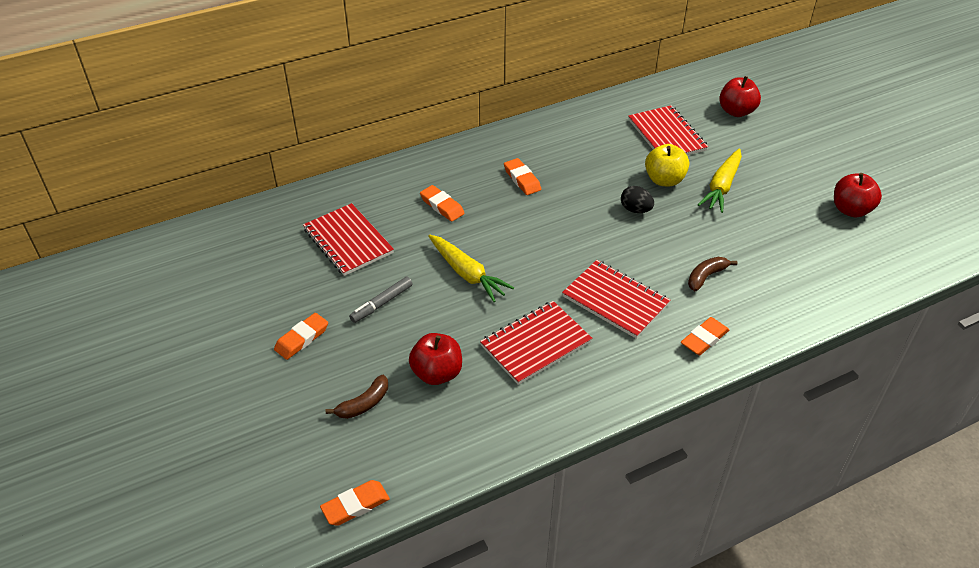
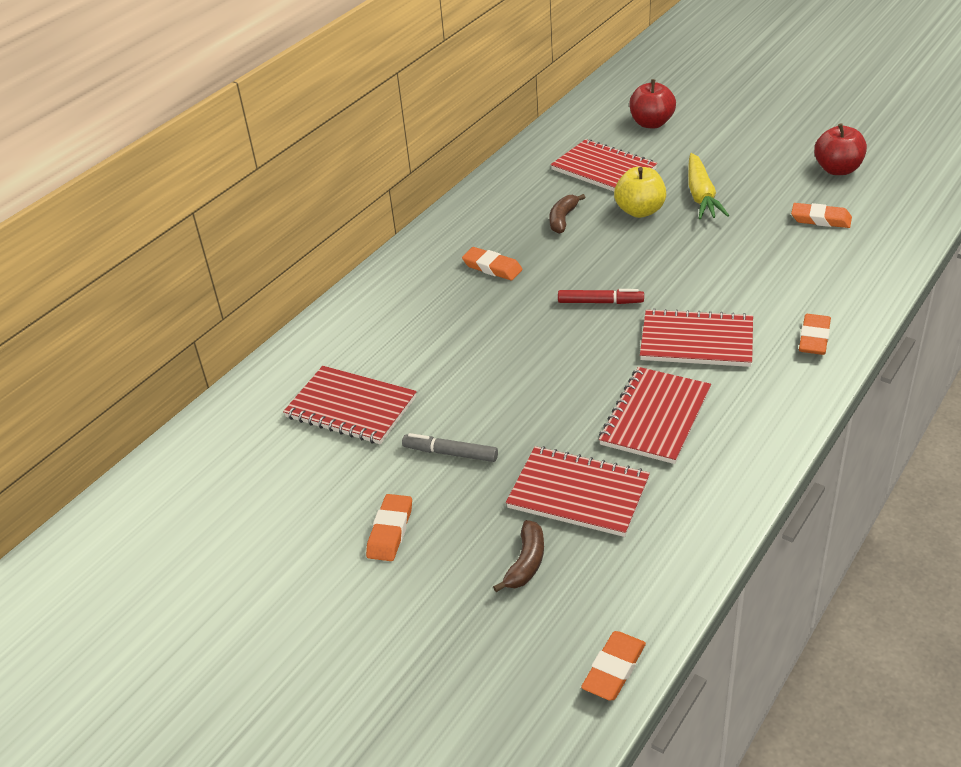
camera: 25 degrees left, 5 degrees down
(381, 303) = (450, 453): grey marker -> grey marker turned 90 degrees clockwise
(437, 373) = (578, 494): red apple -> red notebook
(442, 206) = (427, 328): orange eraser -> orange eraser (820, 219)
(467, 273) = (518, 382): yellow carrot -> none
(573, 239) = (600, 302): none -> red marker
(635, 210) = (637, 249): black egg -> none
(706, 276) = (762, 282): brown banana -> brown banana (562, 219)

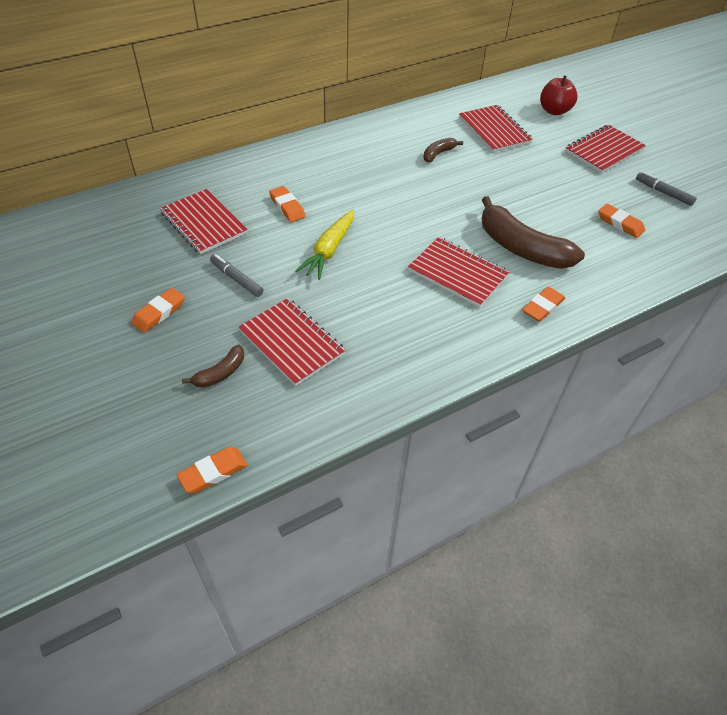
camera: 20 degrees right, 10 degrees up
(492, 267) = (365, 168): orange eraser -> orange eraser (287, 207)
(600, 302) = (415, 220): red marker -> none
(640, 211) = (495, 168): yellow apple -> none
(655, 417) = (385, 314): red notebook -> red notebook (604, 151)
(701, 195) = (547, 173): yellow carrot -> yellow carrot (329, 250)
(741, 286) = (521, 248): none -> brown banana
(837, 169) = (663, 192): red apple -> grey marker

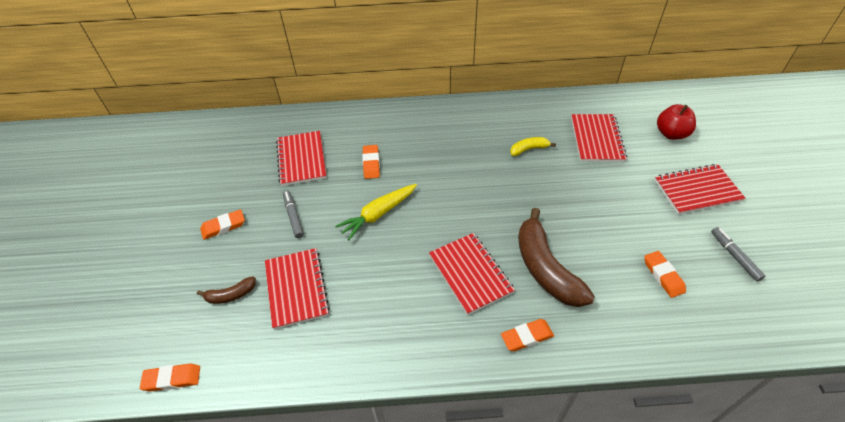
camera: 30 degrees right, 0 degrees up
(438, 154) = (529, 149): brown banana -> yellow banana

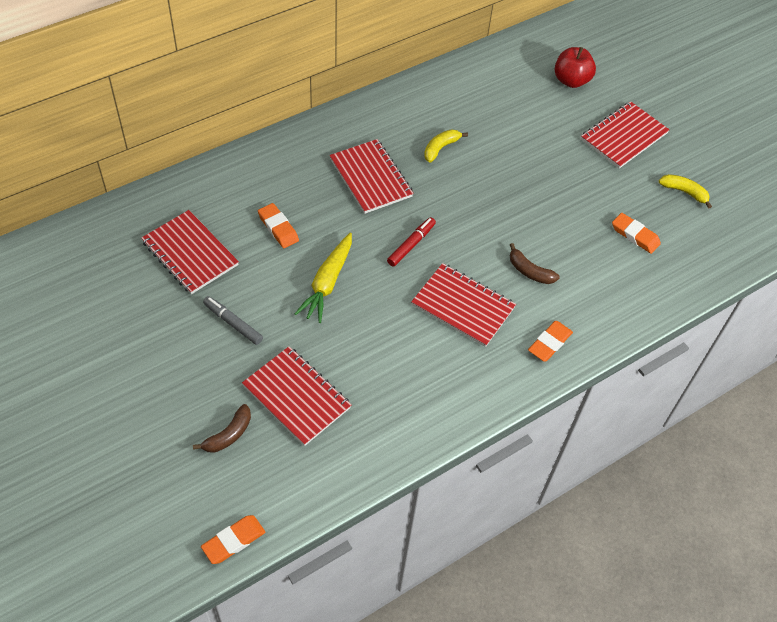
camera: 35 degrees left, 5 degrees up
(223, 226) = (157, 368): orange eraser -> none
(460, 210) = (411, 245): none -> red marker
(545, 268) = (529, 271): brown banana -> brown banana, size x0.48
(597, 139) = (503, 112): red notebook -> red notebook (370, 178)
(734, 256) = (684, 192): grey marker -> yellow banana

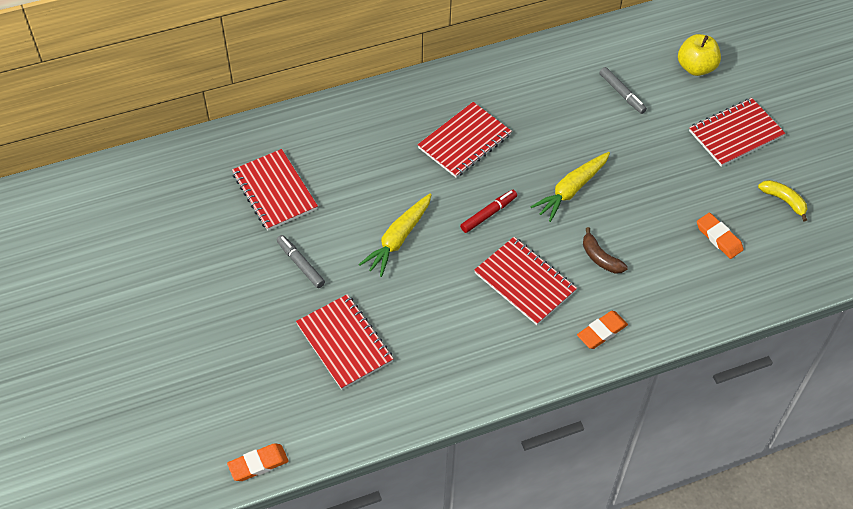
camera: 15 degrees right, 0 degrees up
(228, 435) = (274, 367): brown banana -> none
(278, 228) = (363, 179): orange eraser -> none
(370, 178) = (464, 141): red notebook -> red notebook turned 60 degrees clockwise
(440, 148) = (542, 121): yellow banana -> none
(485, 210) = (571, 190): none -> yellow carrot
(509, 113) = (622, 94): none -> grey marker
(571, 80) = (696, 67): red apple -> yellow apple

